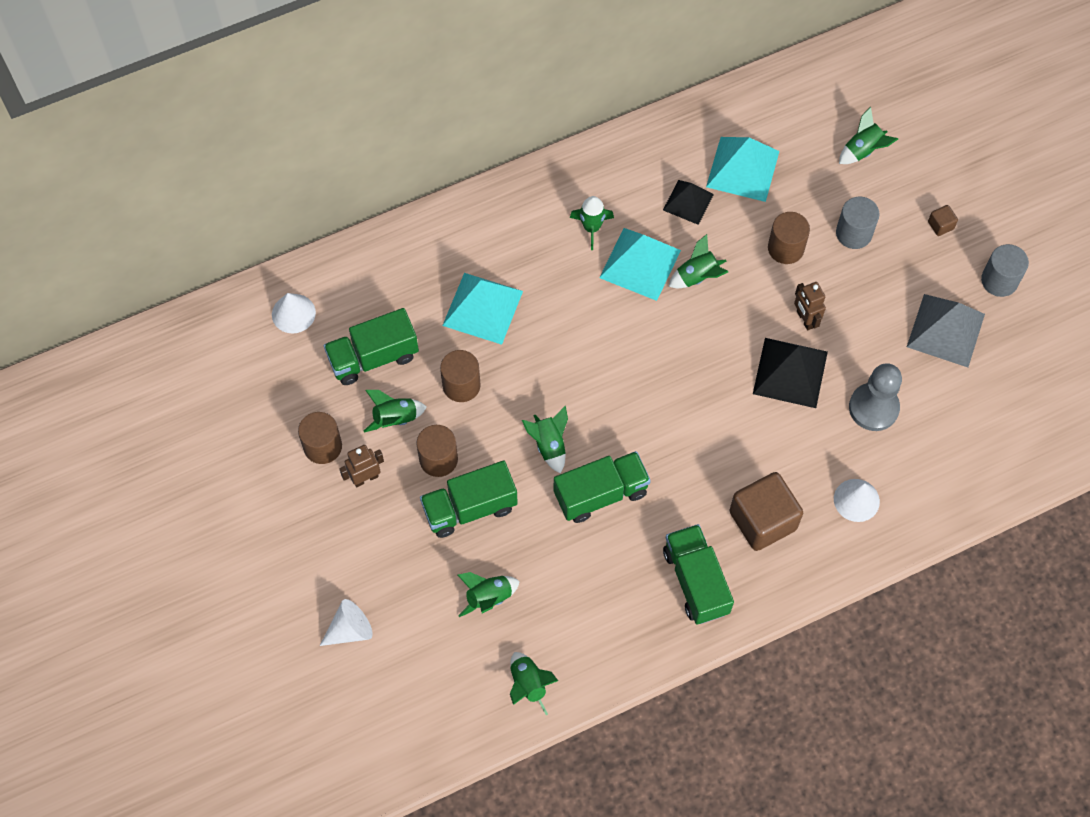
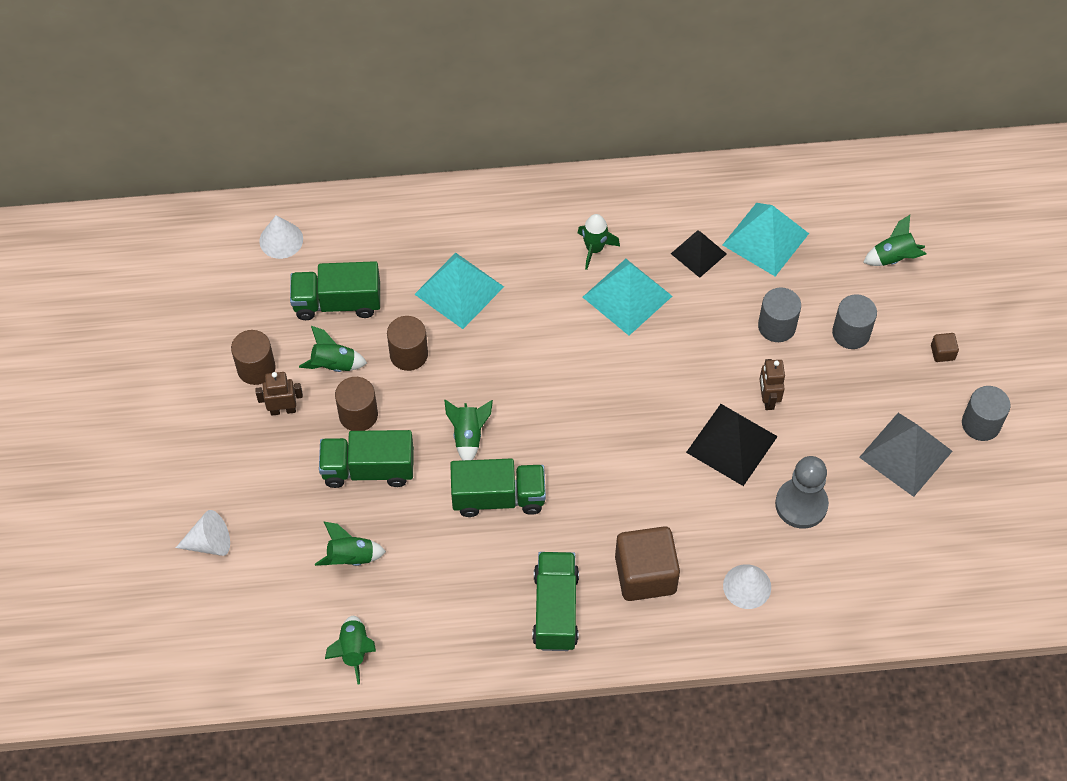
camera: 20 degrees right, 5 degrees down
(697, 276) = (678, 325): green rocket -> none
(785, 248) = (776, 326): brown cylinder -> grey cylinder

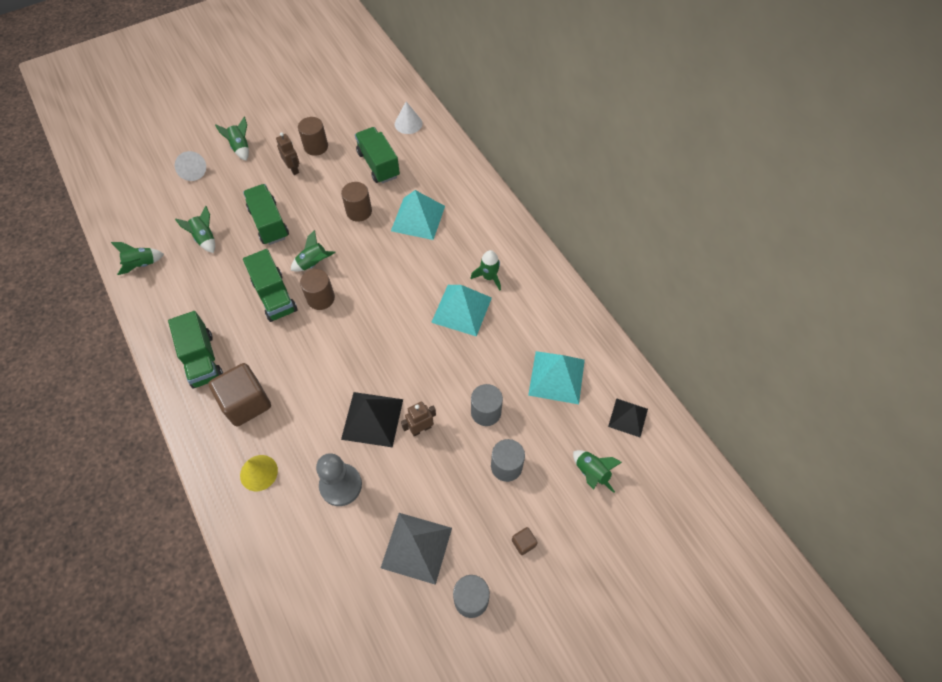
camera: 65 degrees right, 0 degrees up
(333, 365) = (334, 179): green rocket -> green rocket (240, 147)
(358, 415) = (305, 204): brown cylinder -> brown cylinder (321, 298)
(555, 610) = (202, 359): green truck -> green truck turned 90 degrees clockwise
(698, 253) = (520, 339): black pyramid -> black pyramid (628, 417)
(747, 586) = (258, 472): white cone -> yellow cone

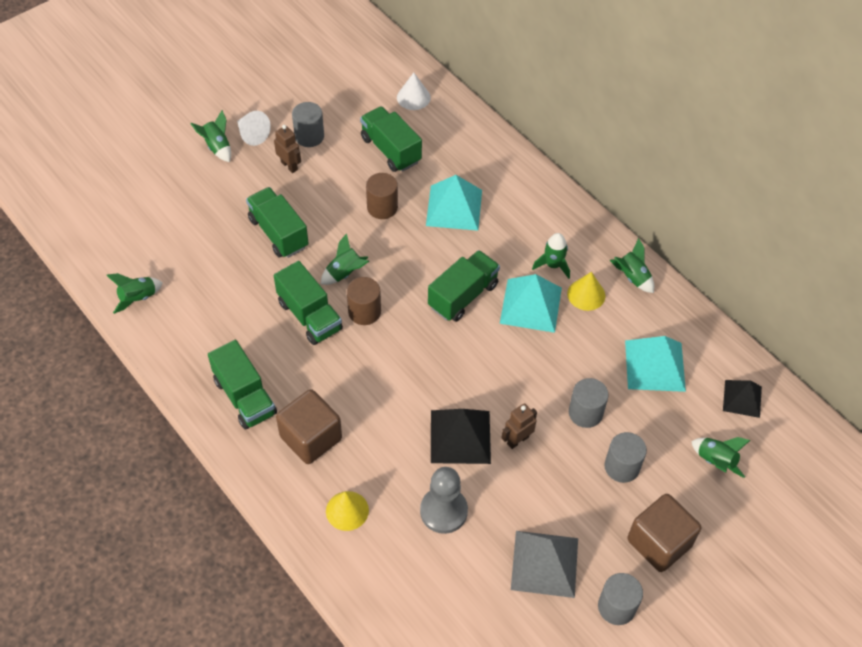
camera: 10 degrees left, 5 degrees down
(193, 171) = (167, 182): white cone -> white cone (252, 135)
(205, 238) = (206, 259): green rocket -> green rocket (632, 277)
(316, 146) = (309, 136): brown cylinder -> grey cylinder
(406, 294) = (463, 296): none -> green truck
(511, 306) = (586, 294): none -> yellow cone
(523, 543) = (659, 542): brown cube -> brown cube, size x2.39

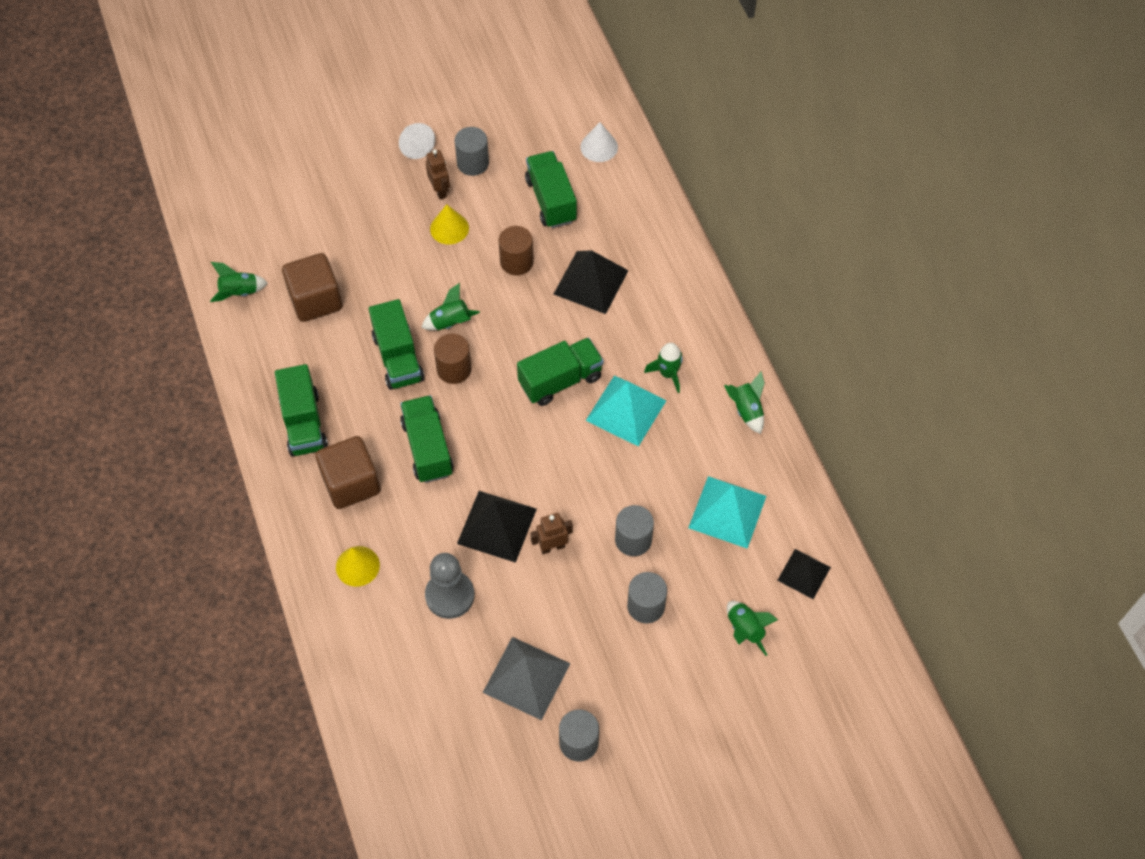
camera: 20 degrees right, 5 degrees up
(217, 147) = (375, 150): green rocket -> none
(278, 233) = (401, 261): green truck -> green truck (427, 448)
(454, 207) = (591, 282): turquoise pyramid -> black pyramid
(586, 294) = (689, 415): yellow cone -> yellow cone (449, 228)
(659, 542) = (649, 693): brown cube -> brown cube (315, 300)

